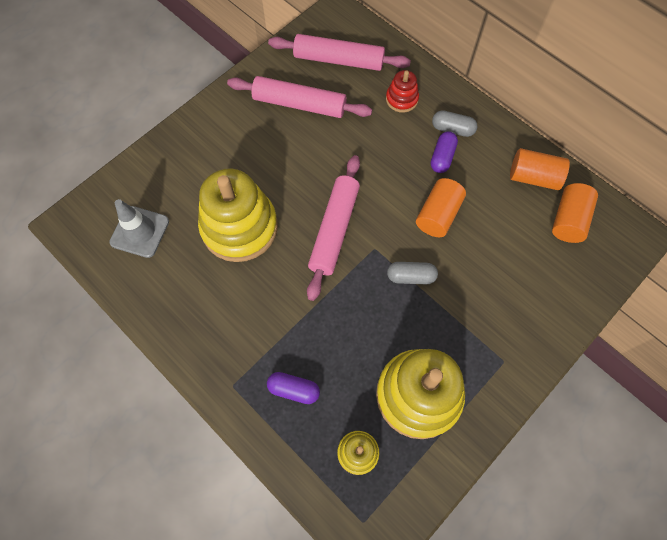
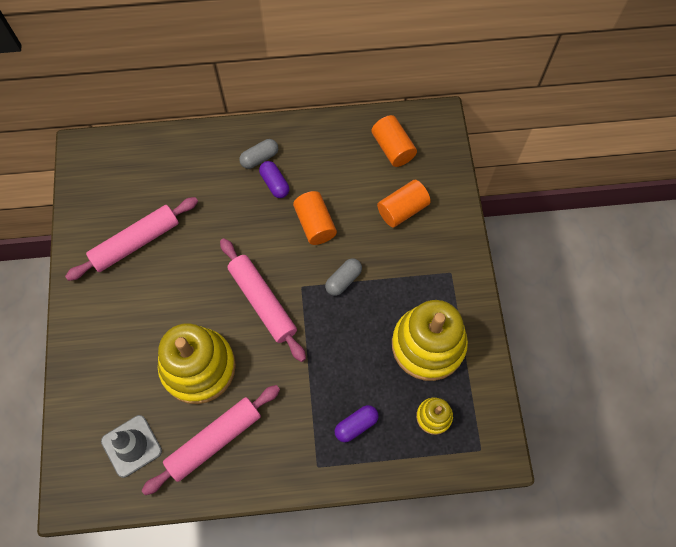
camera: 50 degrees left, 0 degrees up
(338, 60) = (126, 184): pink rolling pin -> pink rolling pin (214, 440)
(401, 99) = (203, 170): red stacking toy -> none
(533, 177) = (344, 141): orange cylinder -> orange cylinder (402, 210)

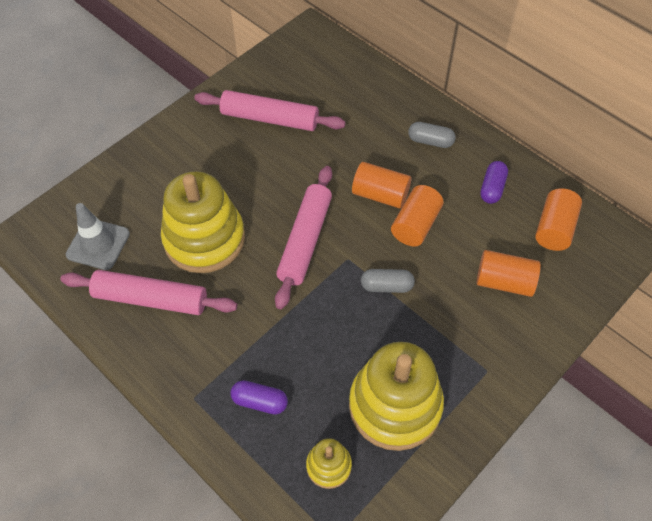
camera: 50 degrees right, 10 degrees down
(271, 225) = (380, 195): none -> orange cylinder
(274, 184) = (420, 168): purple capsule -> purple capsule (492, 188)

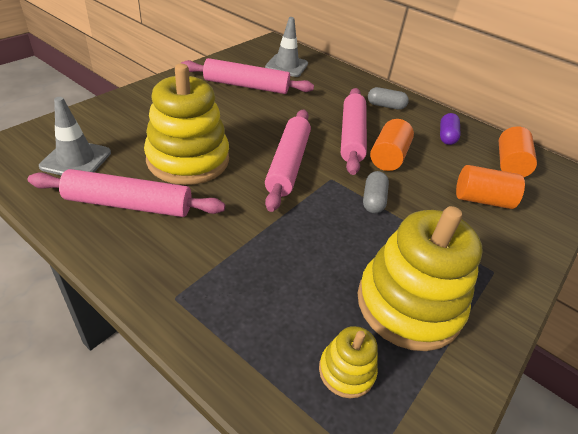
camera: 10 degrees left, 15 degrees down
(260, 401) = (254, 301): purple capsule -> none
(320, 77) = (286, 66): none -> grey traffic cone
(380, 195) = (351, 136): orange cylinder -> pink rolling pin
(386, 286) = (373, 200): grey capsule -> grey capsule turned 75 degrees counterclockwise

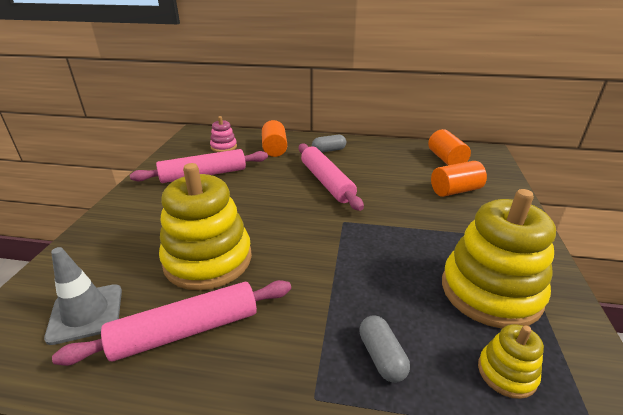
camera: 25 degrees left, 10 degrees down
(286, 66) = (224, 147): grey traffic cone -> pink stacking toy
(288, 164) = (299, 225): pink rolling pin -> none
(373, 200) = (389, 224): grey capsule -> grey capsule (382, 357)
(388, 157) = (367, 187): orange cylinder -> orange cylinder (274, 149)
(446, 136) = (390, 156): purple capsule -> none

